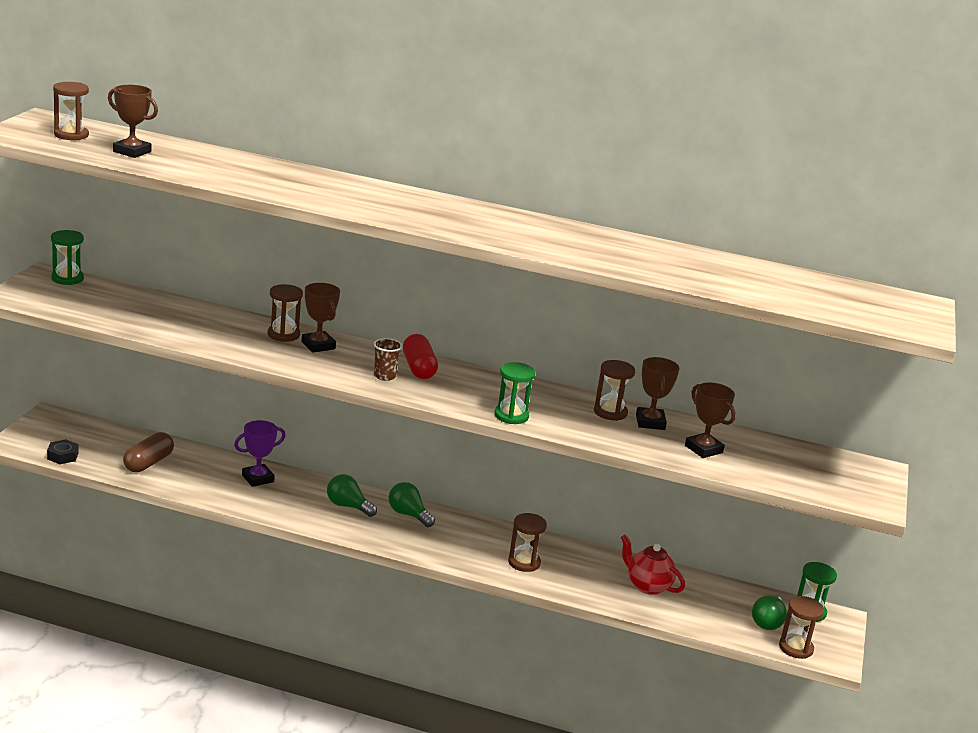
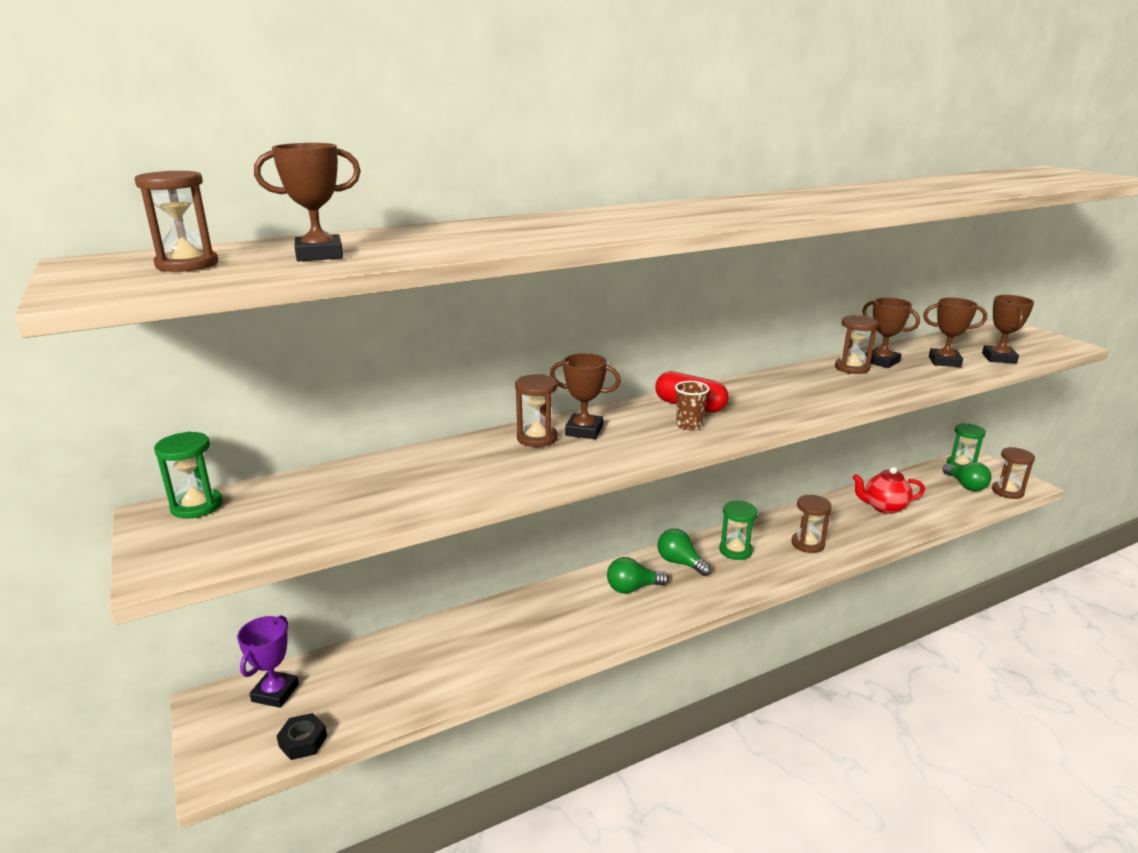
camera: 40 degrees left, 0 degrees up
(148, 463) = (406, 677): brown capsule -> none
(258, 478) = (525, 617): purple trophy -> purple trophy (275, 693)
(408, 515) = (680, 563): green light bulb -> green light bulb turned 45 degrees clockwise
(511, 416) = (826, 404): green hourglass -> green hourglass (735, 550)
(762, 473) = (999, 358): none -> brown trophy

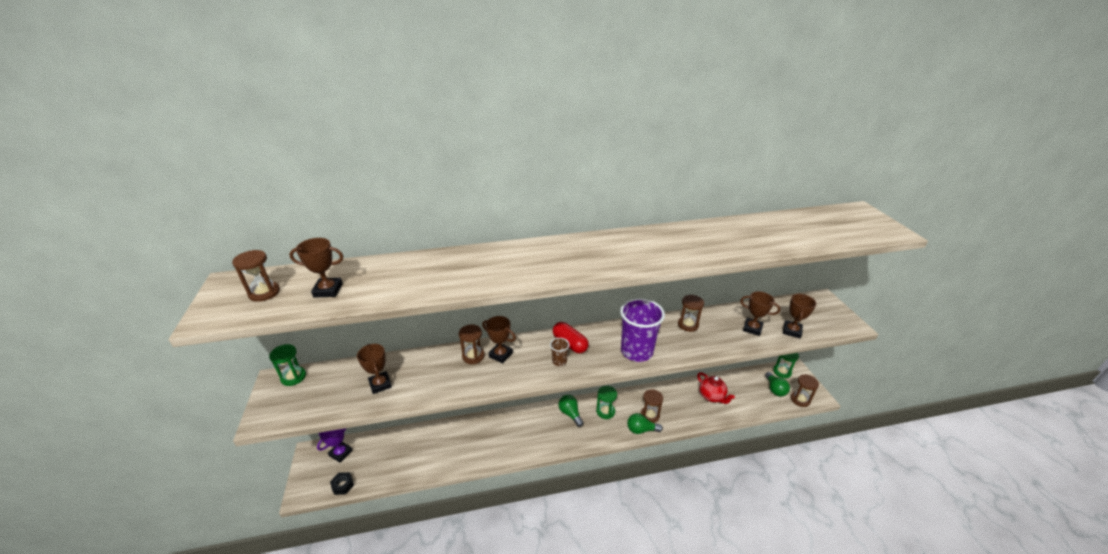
camera: 15 degrees right, 10 degrees up
(632, 588) = (536, 426): green light bulb -> green light bulb (641, 430)
(801, 401) = (636, 351): none -> purple cup
(881, 361) = (711, 322): brown trophy -> brown trophy (380, 384)
(884, 507) = (711, 396): red teapot -> red teapot turned 135 degrees counterclockwise

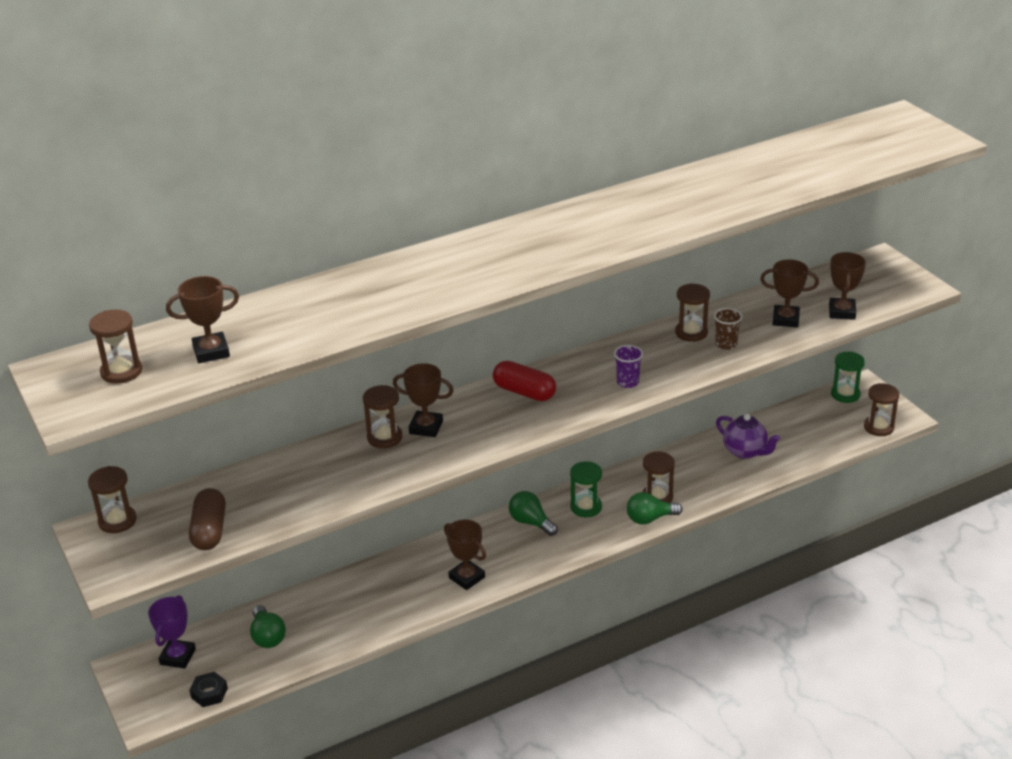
camera: 15 degrees left, 0 degrees up
(293, 377) = (117, 521): green hourglass -> brown hourglass
(337, 398) = (209, 531): none -> brown capsule
(380, 384) = (263, 501): brown trophy -> brown trophy (467, 577)
(559, 361) = (519, 417): brown cup -> brown cup (726, 344)
(636, 351) = (627, 382): purple cup -> purple cup, size x0.45
(711, 396) = (745, 451): red teapot -> purple teapot
(775, 389) = (839, 421): green light bulb -> green light bulb (267, 636)

